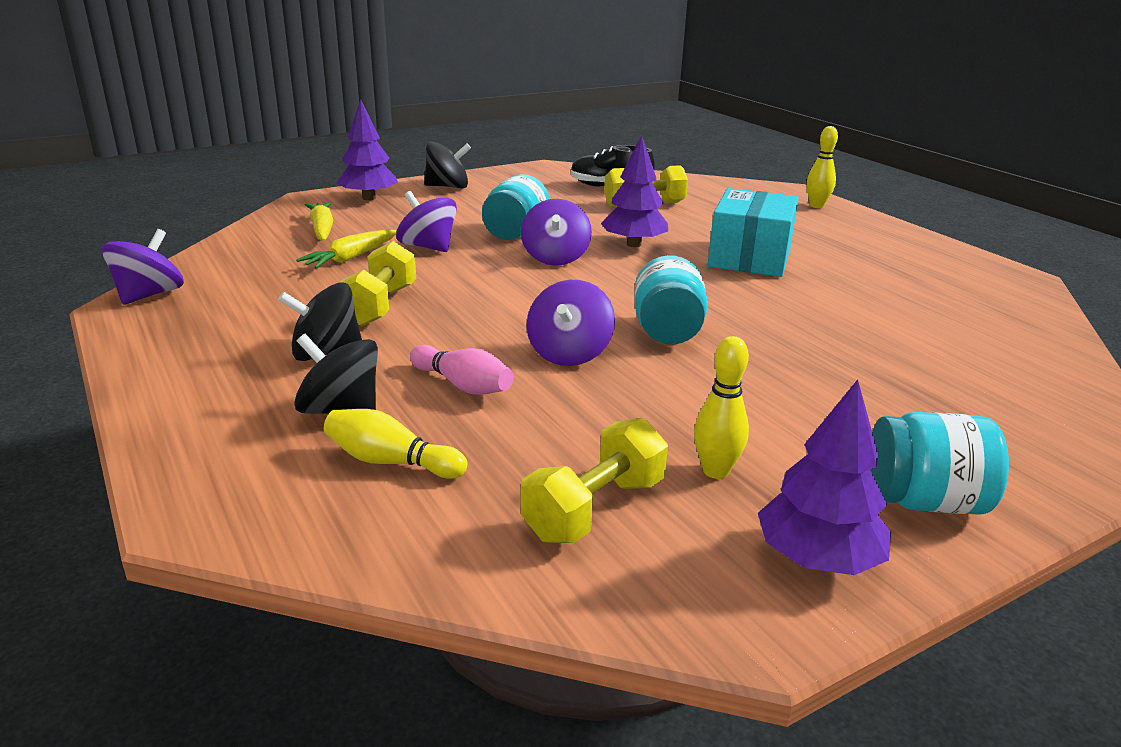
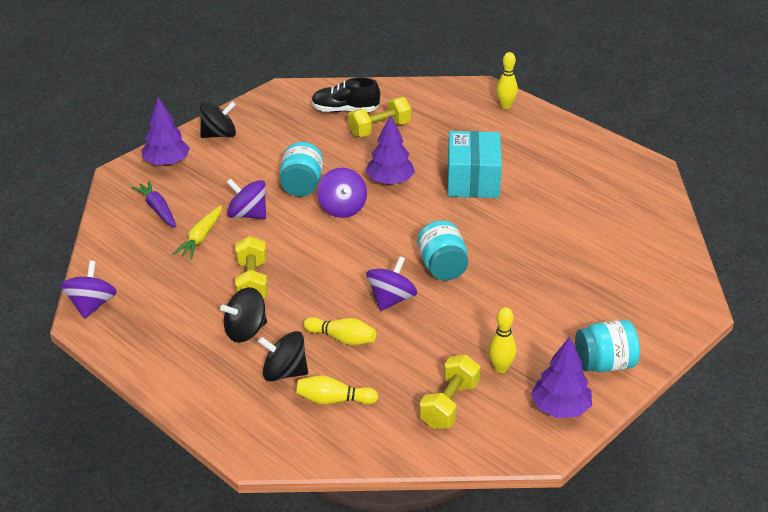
camera: 15 degrees left, 10 degrees up
(322, 229) = (157, 209): yellow carrot -> purple carrot
(463, 385) = (342, 339): pink bowling pin -> yellow bowling pin
(569, 353) = (391, 299): purple spinning top -> purple spinning top turned 150 degrees counterclockwise

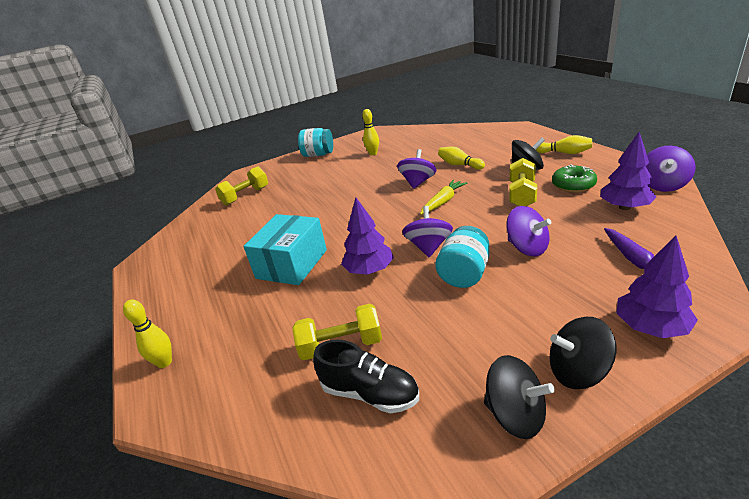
camera: 155 degrees left, 5 degrees down
(190, 301) = (573, 185): none -> green donut
(201, 238) = (574, 229): yellow carrot -> yellow carrot (443, 201)
(284, 373) = (500, 152): black spinning top -> black spinning top (515, 415)
(333, 400) = (472, 143): yellow bowling pin -> yellow bowling pin (565, 153)
(391, 299) = (418, 182): purple spinning top -> purple spinning top turned 150 degrees clockwise
(442, 267) = (370, 198): turquoise jar -> none
(449, 405) = (410, 142): yellow dumbbell -> yellow dumbbell (245, 196)
(560, 408) = (356, 141): purple tree -> purple tree (624, 207)

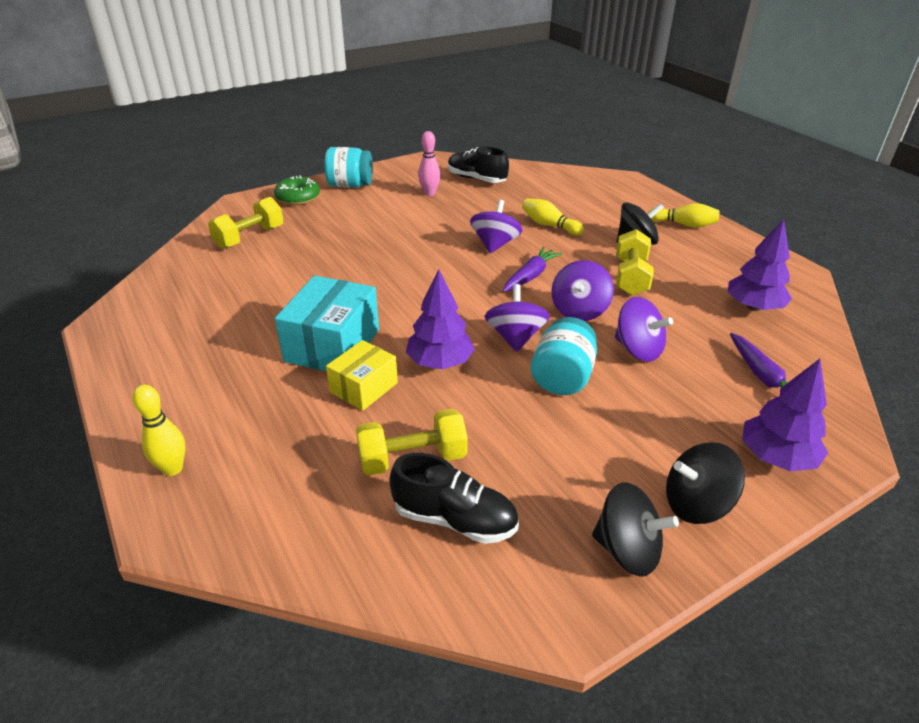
camera: 10 degrees left, 5 degrees up
(310, 293) = (364, 387): none -> yellow box
(373, 153) = (429, 193): yellow bowling pin -> pink bowling pin
(407, 140) = (476, 179): none -> black shoe
(443, 201) = (530, 276): yellow carrot -> purple carrot
(573, 185) = (693, 271): green donut -> green donut (298, 198)
(663, 185) = (798, 282): purple spinning top -> purple spinning top (579, 310)

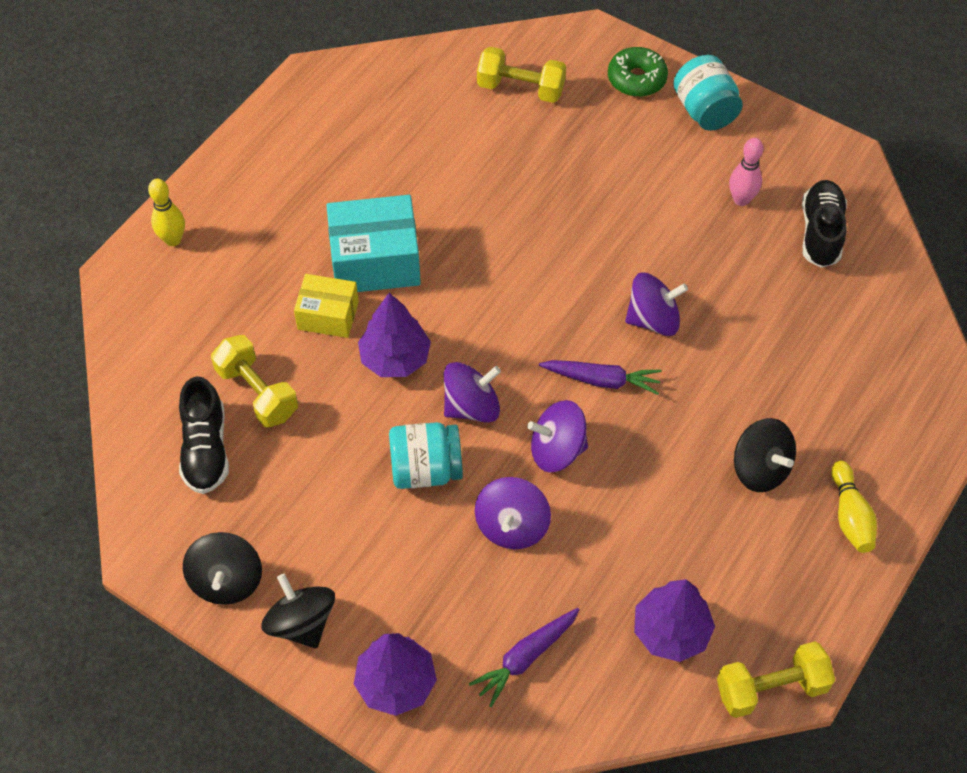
camera: 65 degrees right, 20 degrees up
(549, 225) = (741, 360): yellow bowling pin -> none
(630, 277) = (663, 484): yellow dumbbell -> yellow dumbbell (771, 688)

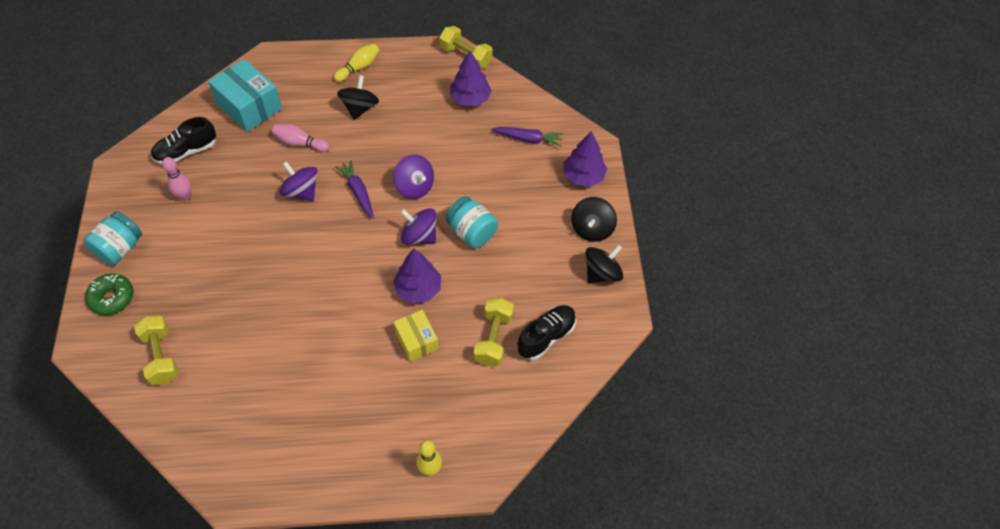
camera: 130 degrees left, 0 degrees up
(375, 261) = (360, 344): turquoise box -> turquoise box (249, 106)
(512, 526) = (471, 180): purple spinning top -> none
(743, 361) = (300, 143): none -> pink bowling pin

